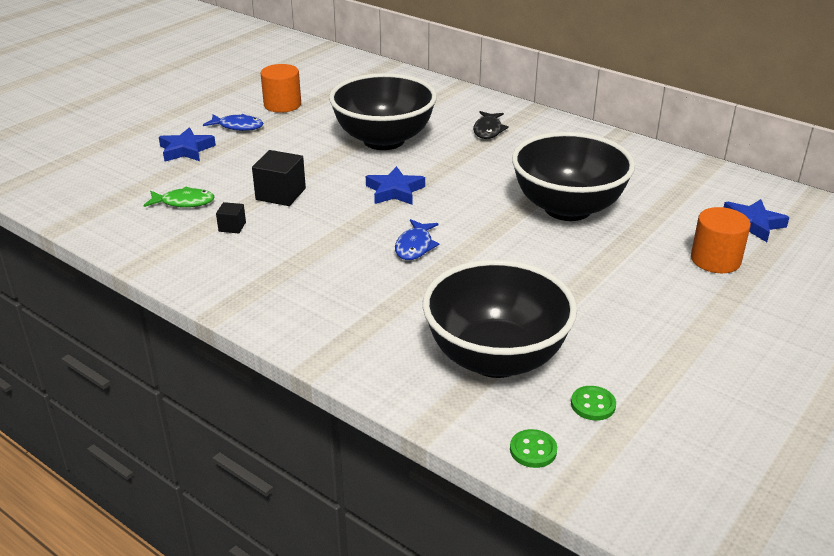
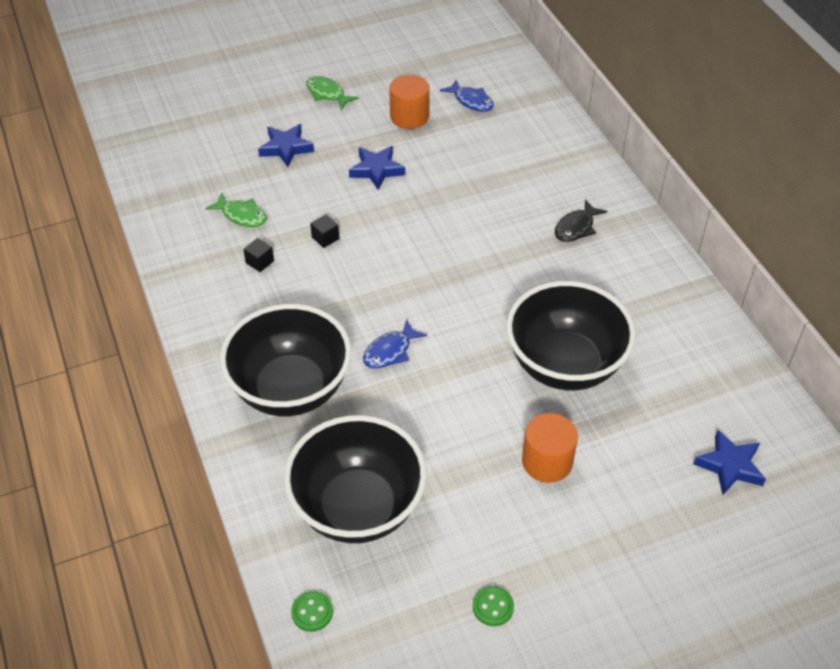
camera: 30 degrees right, 15 degrees up
(193, 109) = (327, 94): none -> green fish
(237, 126) = (349, 133): blue fish -> blue fish (471, 101)
(280, 194) = (325, 238): black cube -> black cube, size x0.54
(384, 140) = (465, 203): black bowl -> black bowl (291, 389)
(395, 191) = (425, 275): blue star -> blue star (376, 170)
(593, 405) = (395, 594): green button -> green button (493, 607)
(715, 260) = (649, 492): orange cylinder -> orange cylinder (547, 461)

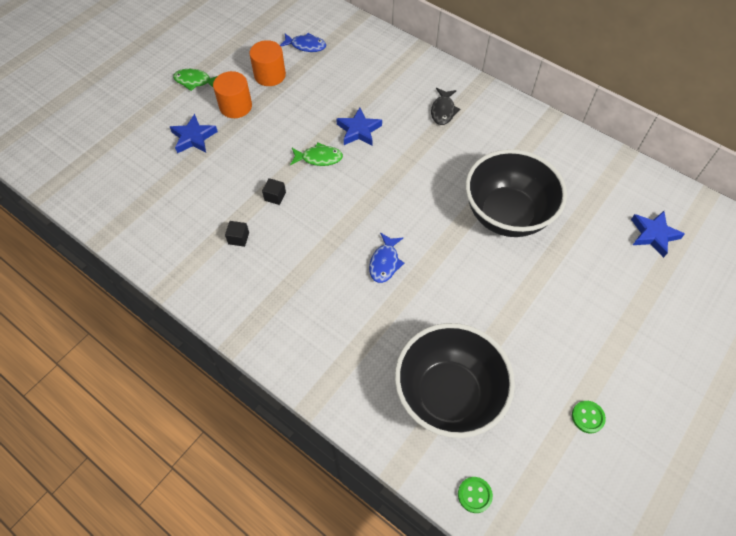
camera: 30 degrees left, 10 degrees up
(241, 215) = (197, 207): green fish -> green fish (319, 158)
(291, 389) = (335, 328): black bowl -> none
(376, 170) = (275, 126): blue star -> blue star (359, 130)
(547, 461) = (545, 291): orange cylinder -> orange cylinder (235, 106)

